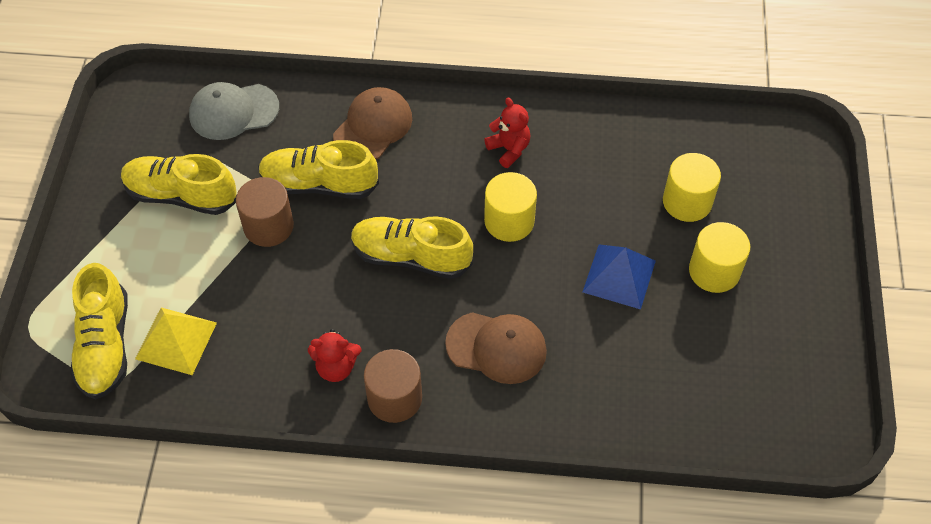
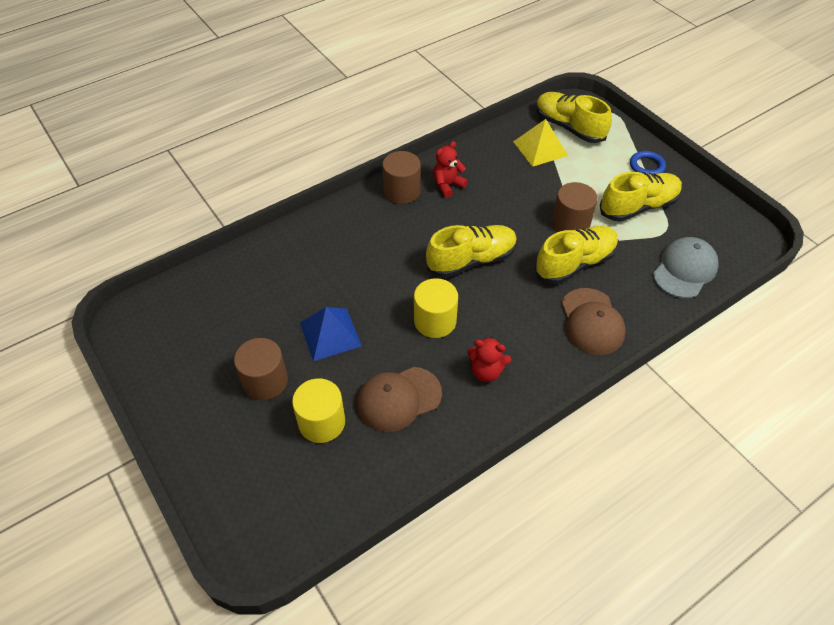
camera: 140 degrees right, 5 degrees down
(104, 232) = (647, 166): none -> blue ring
(496, 347) = (370, 246): brown cap -> brown cap (398, 399)
(714, 271) = (265, 381): yellow cylinder -> brown cylinder

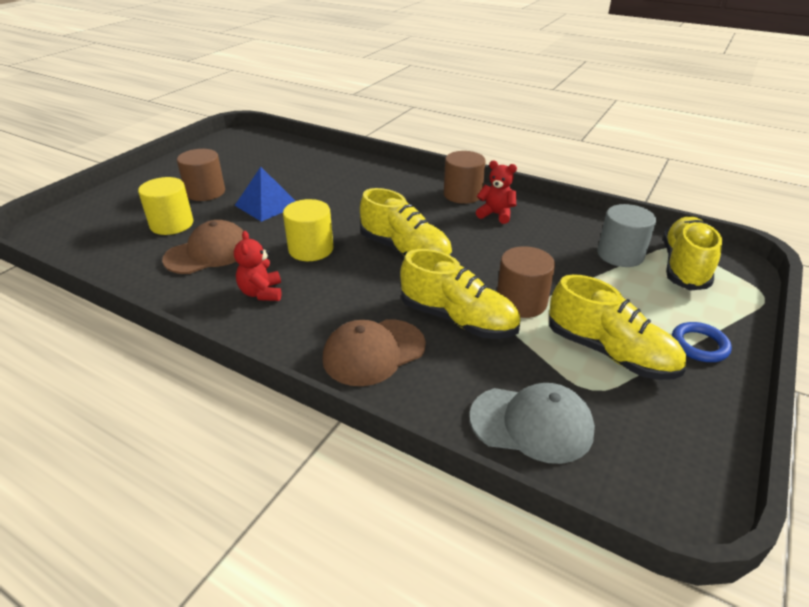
camera: 65 degrees right, 15 degrees down
(398, 399) = (208, 253): brown cap -> brown cap turned 105 degrees clockwise
(540, 148) = (620, 255): yellow pyramid -> grey cylinder

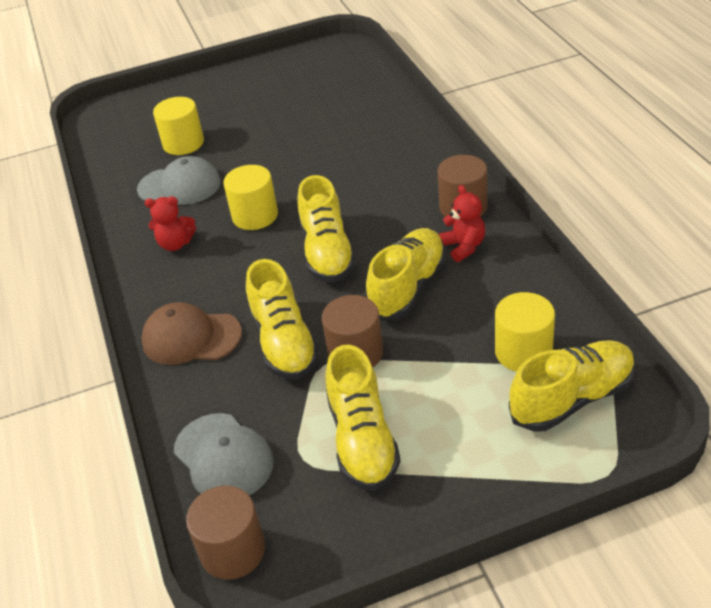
camera: 45 degrees right, 5 degrees up
(205, 192) = (241, 115): brown cylinder -> brown cylinder (233, 551)
(208, 253) = (179, 186): brown cap -> grey cap
(261, 293) = (175, 244): red teddy bear -> red teddy bear turned 120 degrees counterclockwise
(267, 205) = (273, 150): blue pyramid -> none
(495, 249) = (408, 287): none -> yellow shoe
(620, 255) = (523, 352): grey cylinder -> yellow cylinder
(699, 345) = (452, 480): blue ring -> none

